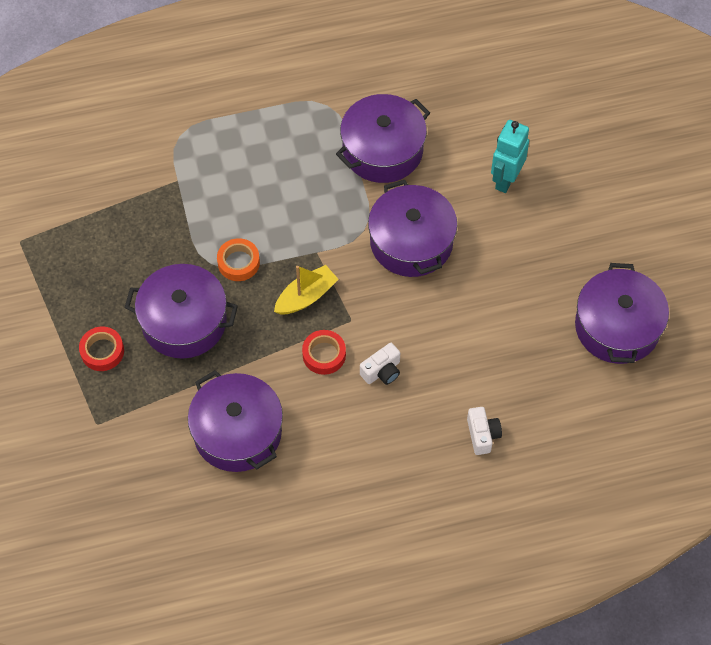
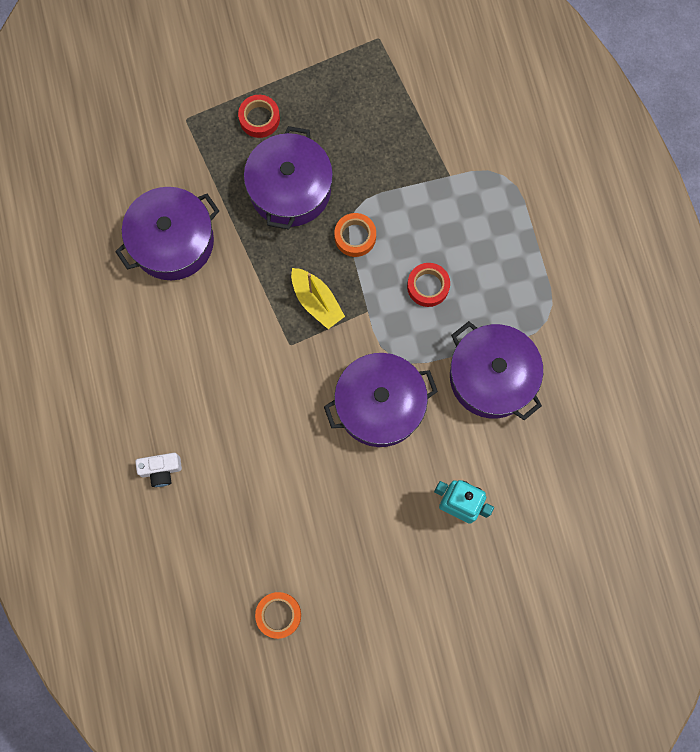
camera: 90 degrees right, 15 degrees up
(324, 355) = (252, 319): red tape -> red tape (428, 286)
(382, 371) = (233, 374): white camera -> none
(617, 327) = (278, 615): purple pot -> orange tape

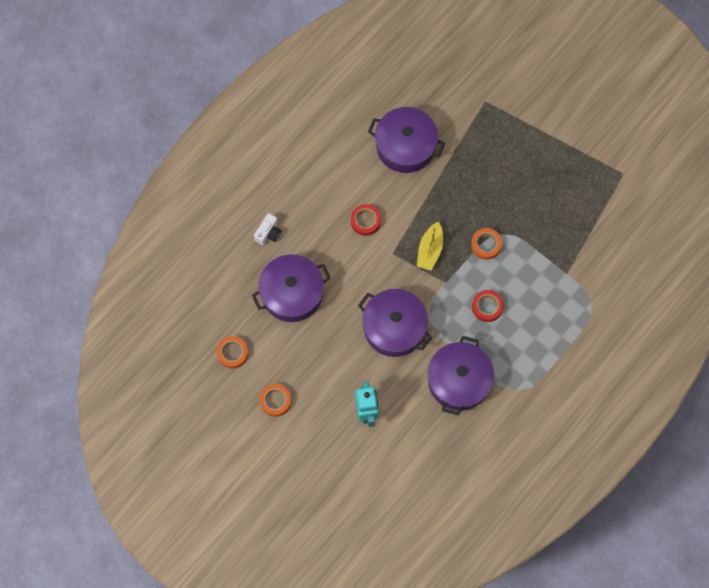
camera: 55 degrees right, 5 degrees down
(161, 470) = (268, 233): white camera -> white camera turned 105 degrees counterclockwise
(259, 119) = (517, 142): red tape -> red tape (365, 221)
(290, 189) = (487, 188): purple pot -> purple pot (292, 293)
(372, 603) = (275, 401): none -> orange tape

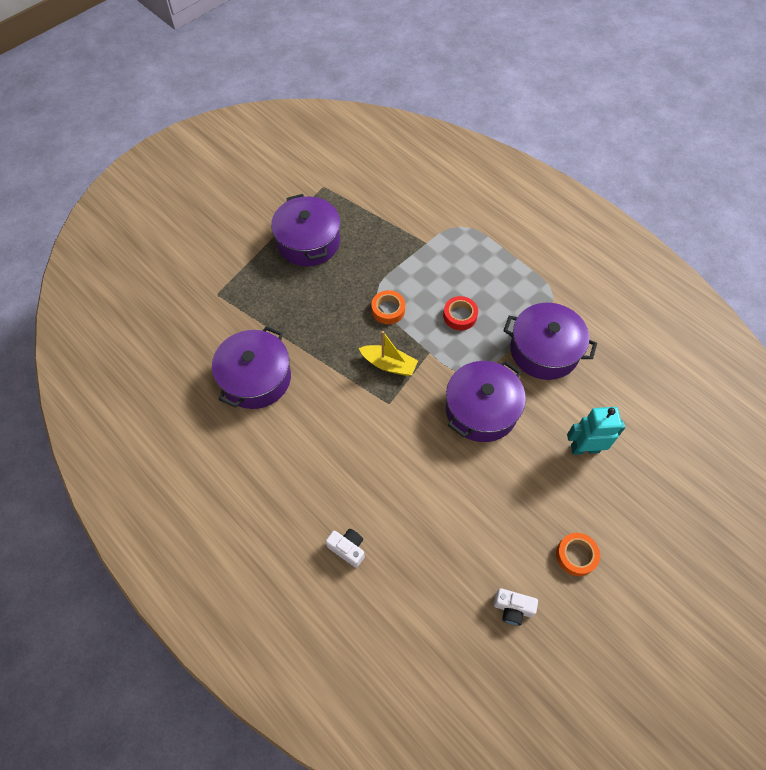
camera: 85 degrees left, 10 degrees down
(232, 353) = (512, 608): orange tape -> white camera
(292, 293) = (432, 524): purple pot -> purple pot (308, 242)
(365, 221) = (345, 430): red tape -> none

